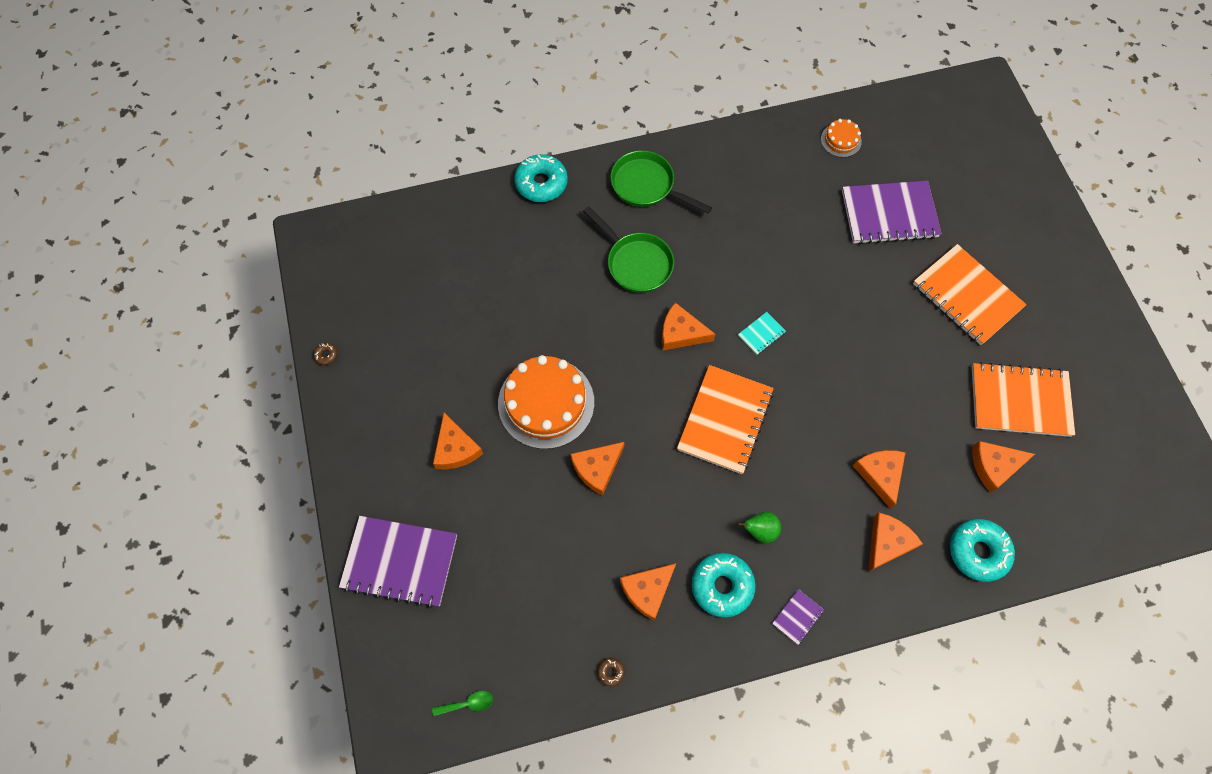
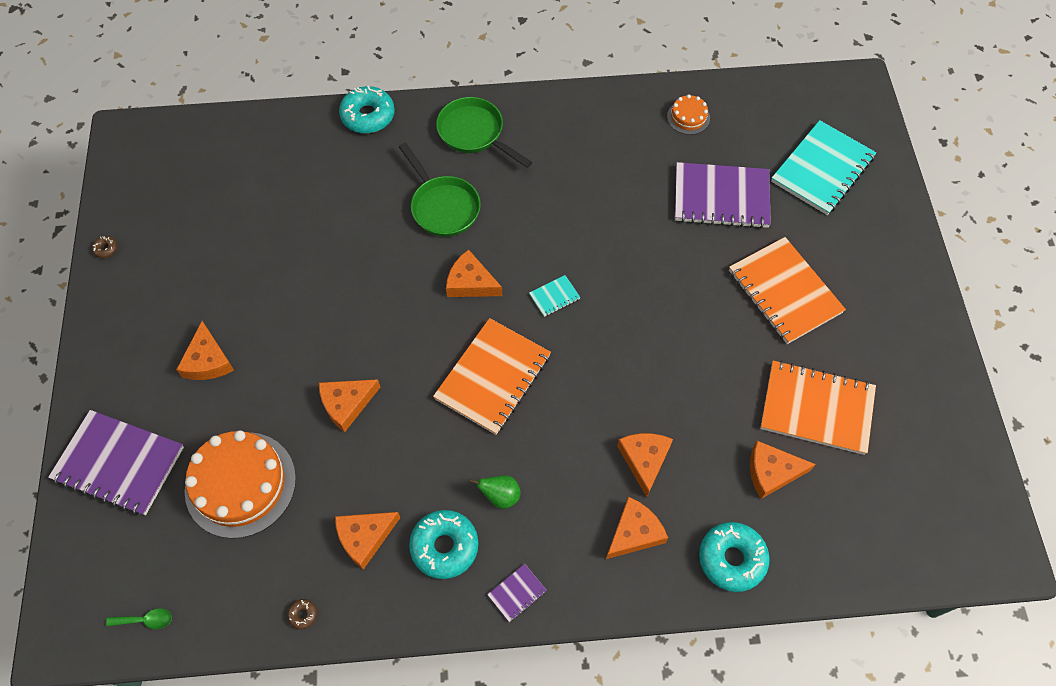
camera: 10 degrees right, 5 degrees down
(546, 403) = (312, 330): orange cake -> orange cake (240, 484)
(973, 173) = (822, 170): none -> turquoise notebook

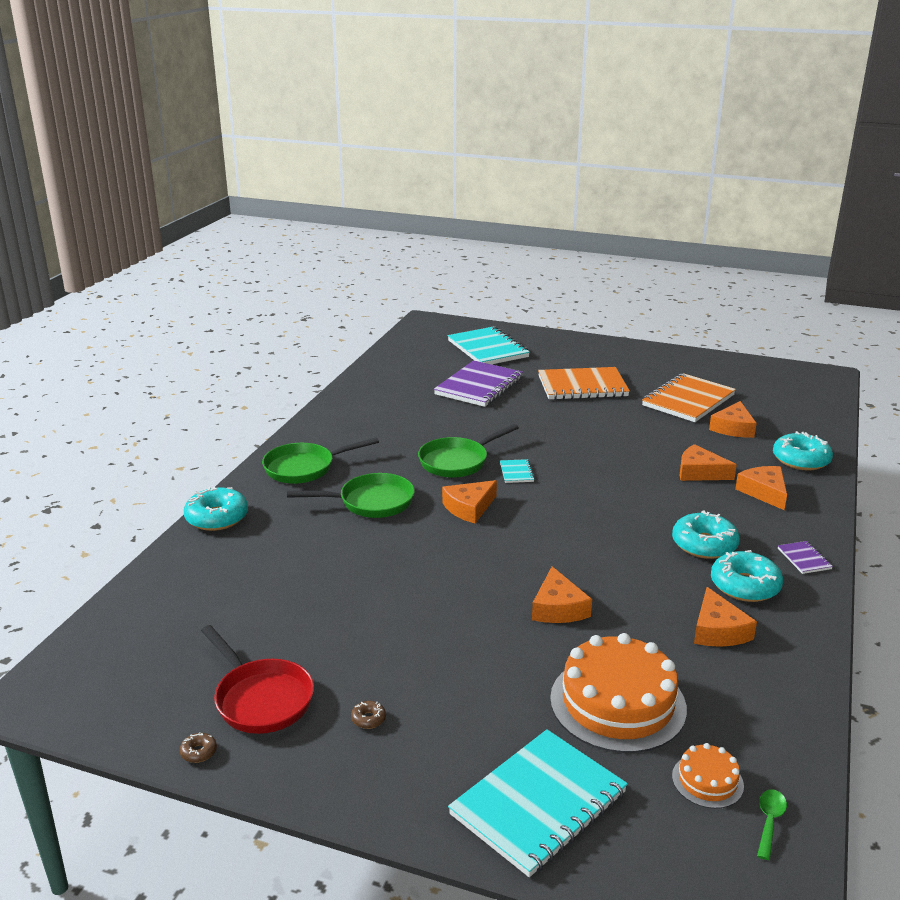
camera: 65 degrees left, 35 degrees down
(119, 464) = (538, 804): purple notebook -> turquoise notebook
(166, 256) = (261, 698): none -> red pan
(208, 360) = (438, 694): orange cheese -> none
(303, 615) = (794, 690): brown donut -> brown donut (368, 719)
(493, 377) = (579, 520): orange notebook -> none
(500, 496) = (704, 544): green pear -> turquoise donut
(549, 241) = (457, 461): none -> green pan
(688, 117) = (391, 379): orange cake -> orange cake (707, 781)

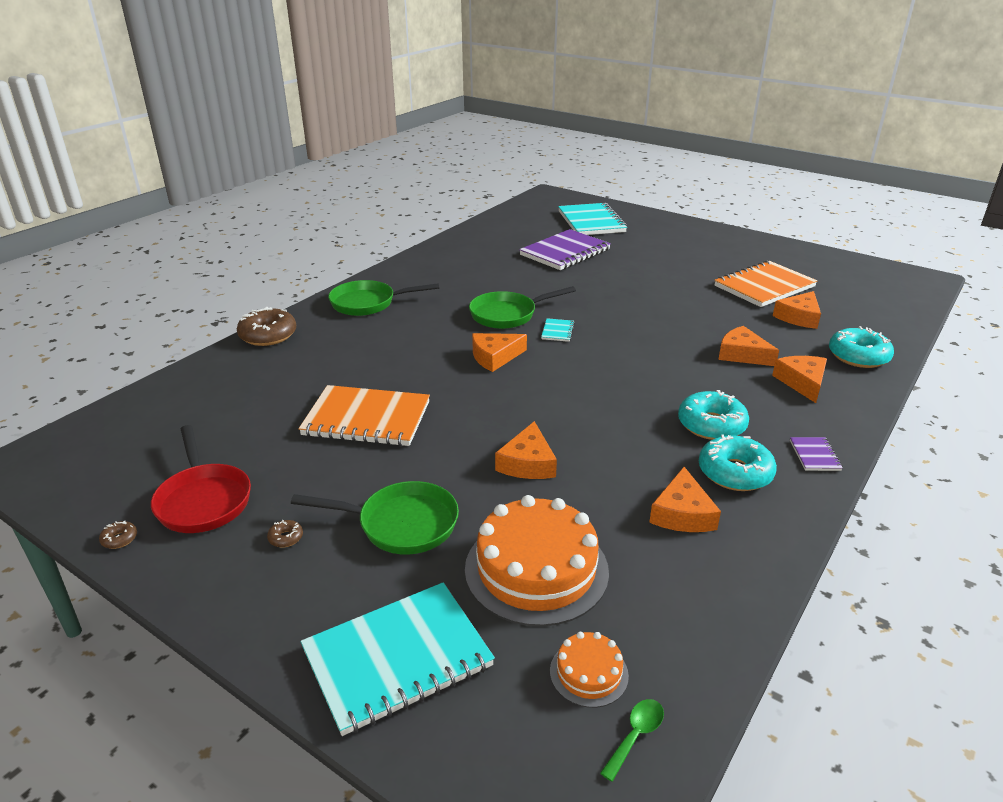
camera: 15 degrees right, 5 degrees up
(217, 518) = (268, 335): turquoise donut -> brown donut
(371, 502) = (408, 340): green pan -> green pan (401, 524)
(582, 386) = (664, 263): orange notebook -> orange notebook (367, 419)

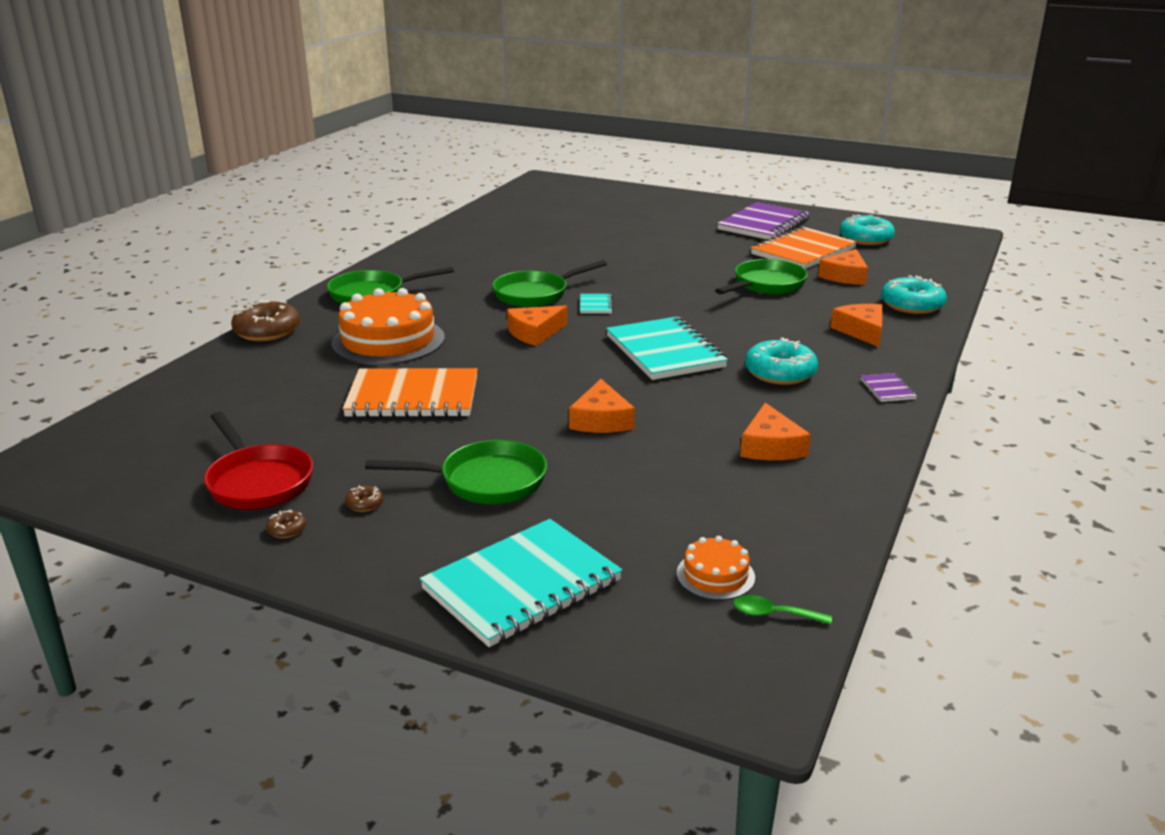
camera: 10 degrees left, 5 degrees down
(119, 539) = (177, 522): brown donut -> brown donut (287, 529)
(536, 569) = (638, 503): orange cake -> orange cake (388, 340)
(565, 252) = (580, 233): purple notebook -> purple notebook (763, 224)
(591, 222) = (600, 203): turquoise notebook -> turquoise notebook (665, 352)
(635, 735) = (773, 614): green spoon -> green spoon turned 105 degrees counterclockwise
(720, 321) = (766, 285): none -> green pan
(735, 473) = (813, 409): turquoise donut -> turquoise donut (865, 239)
(742, 354) = (795, 312): orange cheese -> none

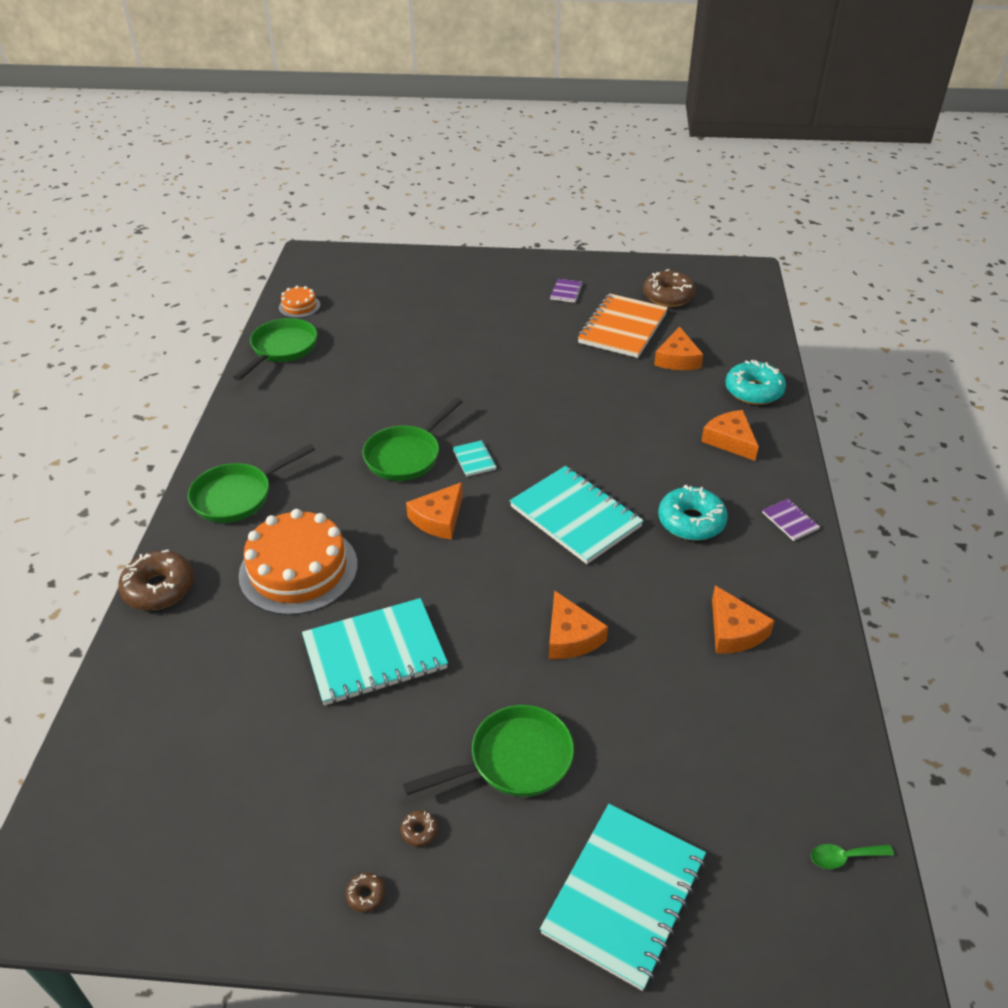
camera: 20 degrees left, 15 degrees up
(258, 481) = (294, 833): red pan -> none
(413, 397) = (375, 654): orange notebook -> turquoise notebook
(715, 575) = (775, 823): orange cake -> orange cake (299, 306)
(763, 224) = (566, 292): purple notebook -> purple notebook, size x0.43
(766, 285) = (615, 389): green pan -> green pan (282, 349)
(865, 239) = (668, 296): turquoise donut -> brown donut

